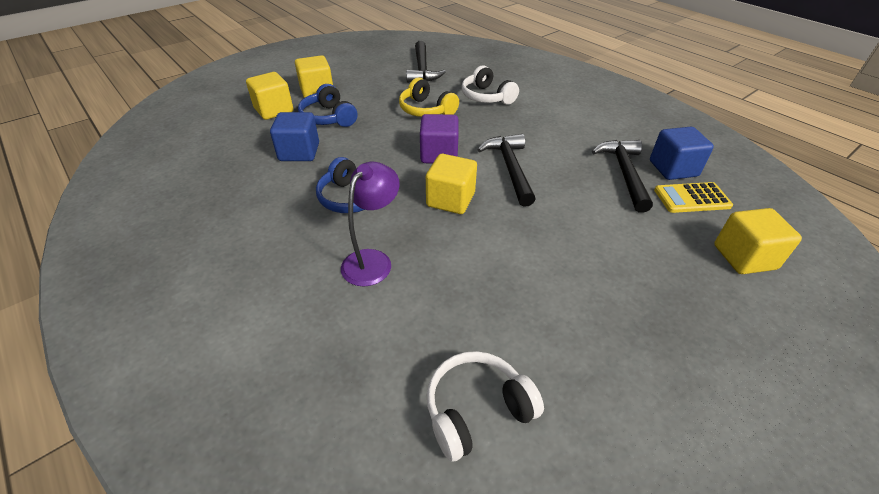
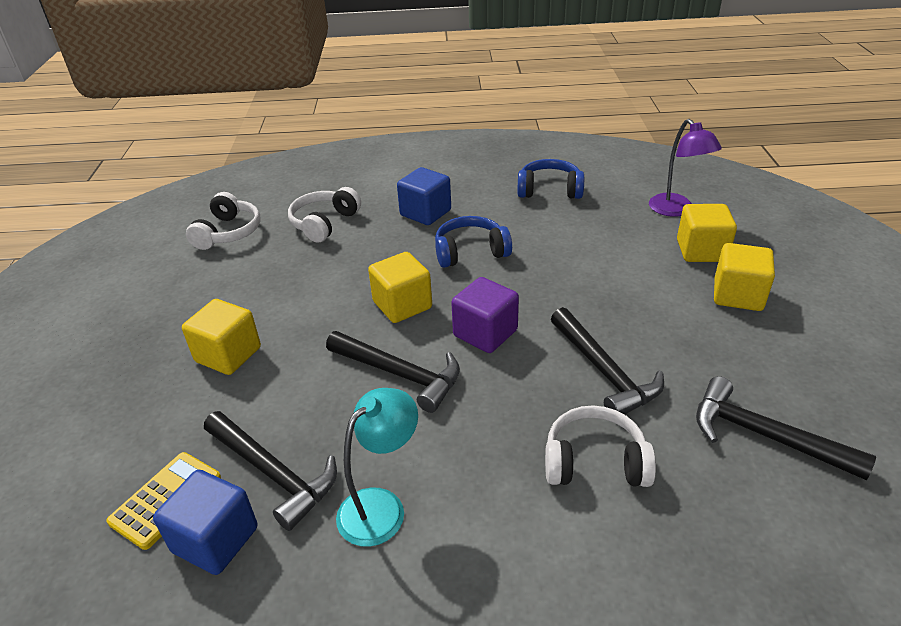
camera: 130 degrees right, 5 degrees down
(299, 152) = (584, 244): blue cube -> blue cube (425, 213)
(328, 117) = (649, 283): blue headphones -> blue headphones (549, 190)
(373, 260) = (384, 237): purple lamp -> purple lamp (676, 210)
(383, 325) = (324, 223): none -> white headphones
(426, 110) = (604, 371): yellow headphones -> black hammer
(586, 135) = (381, 506): none -> turquoise lamp
(744, 257) = (79, 456): yellow cube -> yellow cube (228, 355)

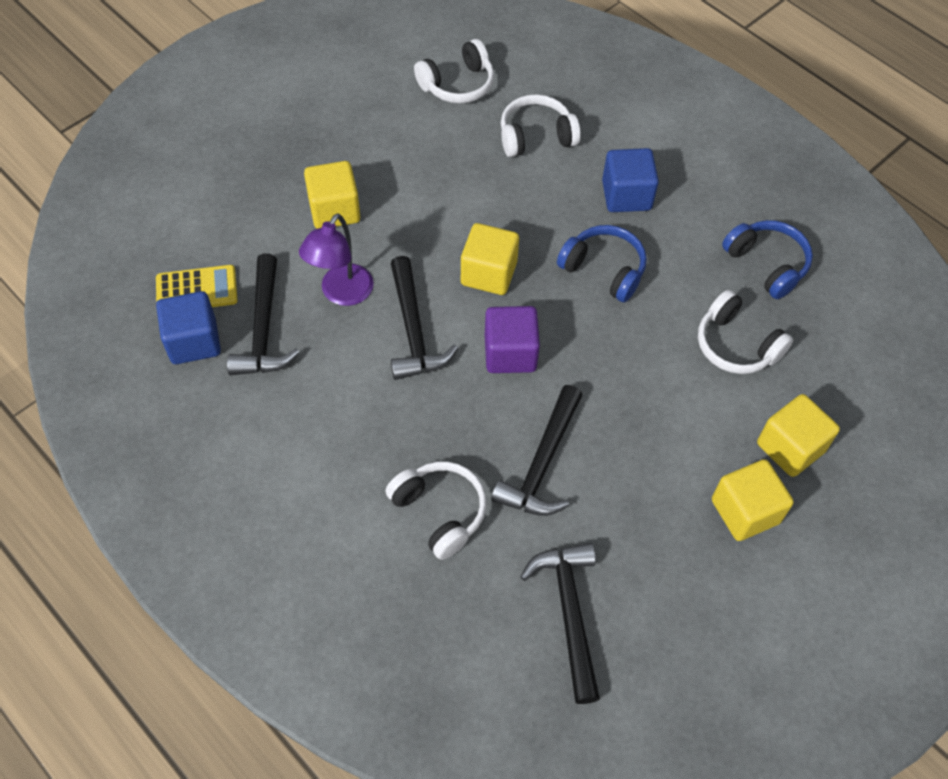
camera: 45 degrees right, 20 degrees up
(381, 506) = (291, 410): turquoise lamp -> none
(597, 231) = (736, 345): none -> white headphones
(676, 210) = (843, 390): purple lamp -> purple lamp (341, 294)

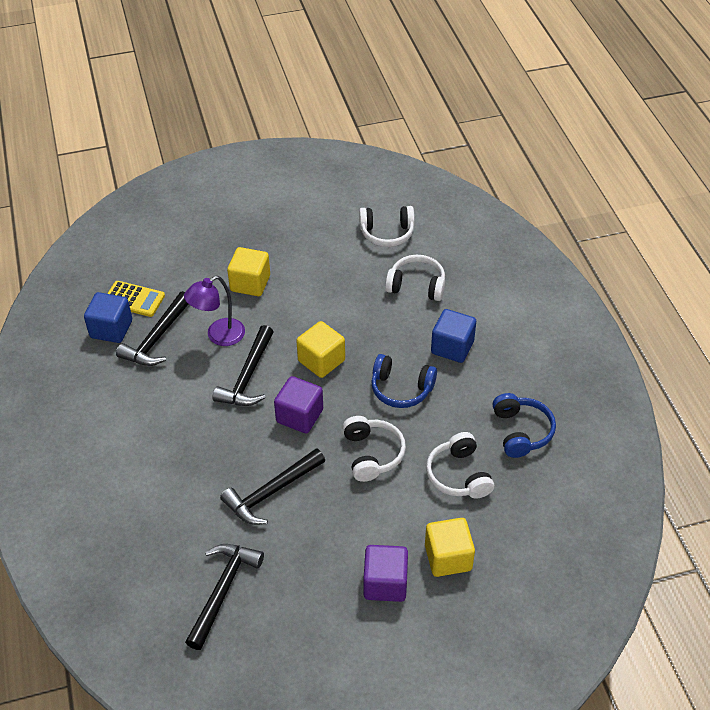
camera: 30 degrees right, 10 degrees down
(440, 512) = (186, 493): white headphones -> white headphones (372, 454)
(604, 269) = (401, 389): blue headphones -> blue headphones turned 135 degrees clockwise
(745, 511) = (385, 583): yellow cube -> purple cube

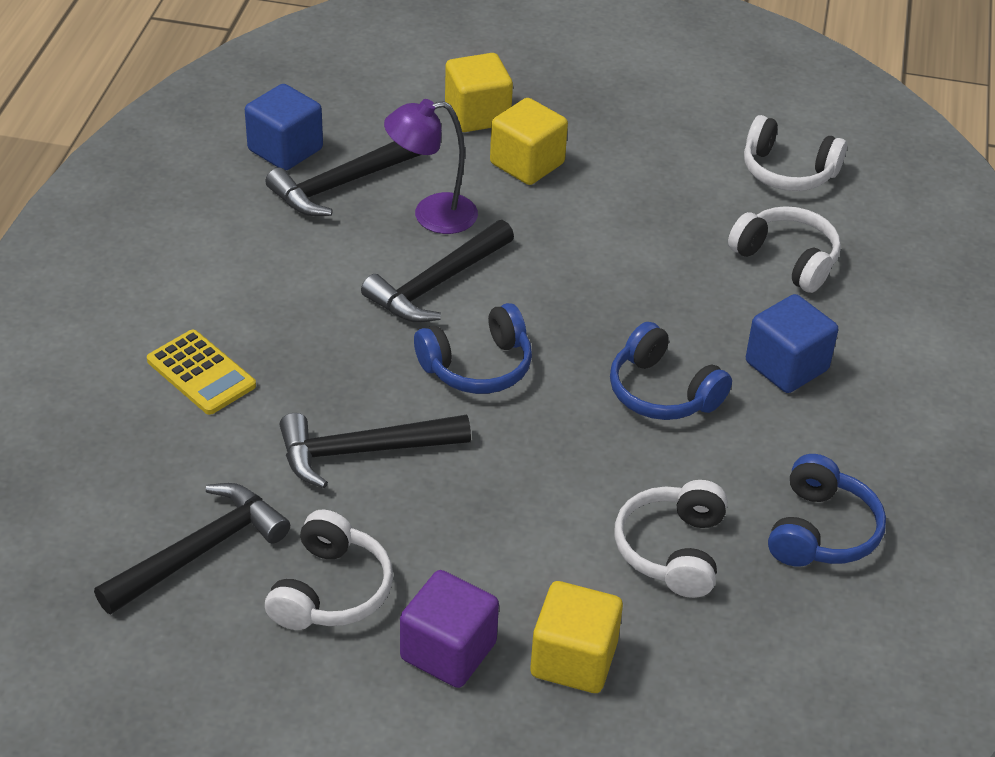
camera: 25 degrees right, 5 degrees down
(134, 299) = (343, 124): yellow calculator -> yellow calculator (201, 373)
(299, 416) = (477, 366): purple cube -> blue headphones
(321, 361) = (563, 305): yellow cube -> yellow cube (477, 115)
(372, 454) = (553, 463): white headphones -> white headphones (331, 590)

